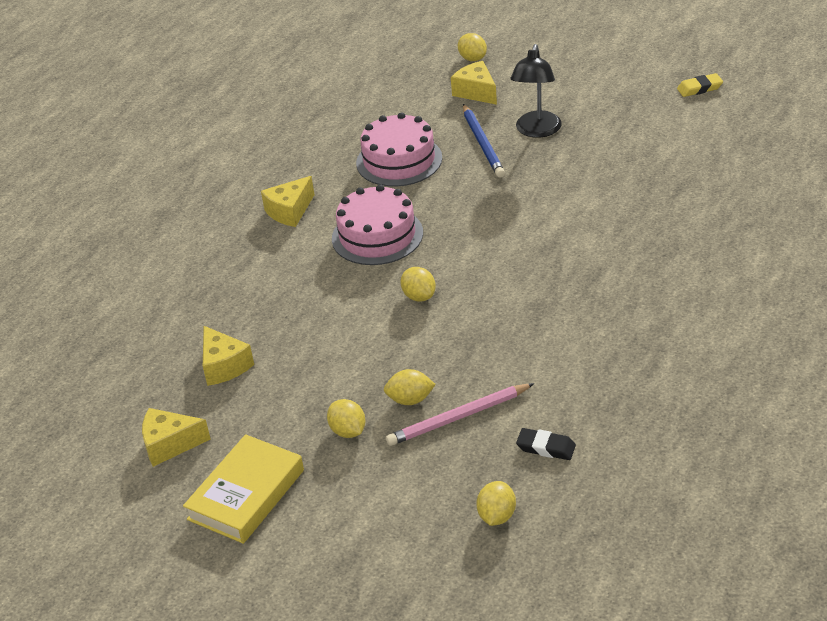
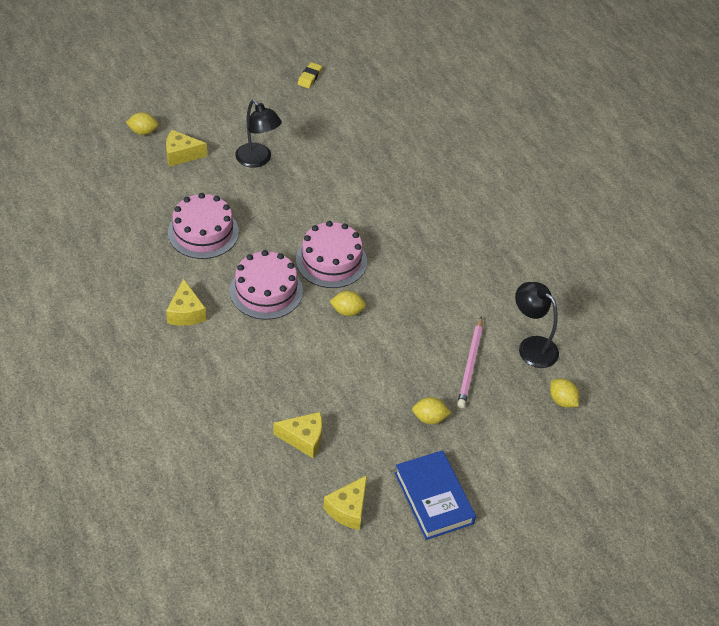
camera: 60 degrees left, 10 degrees up
(246, 495) = (433, 498): yellow book -> blue book
(410, 400) = (433, 374): yellow lemon -> none
(471, 248) = (331, 260): none -> pink cake
(482, 143) = (238, 188): blue pencil -> none
(546, 447) = (531, 346): black eraser -> black lamp

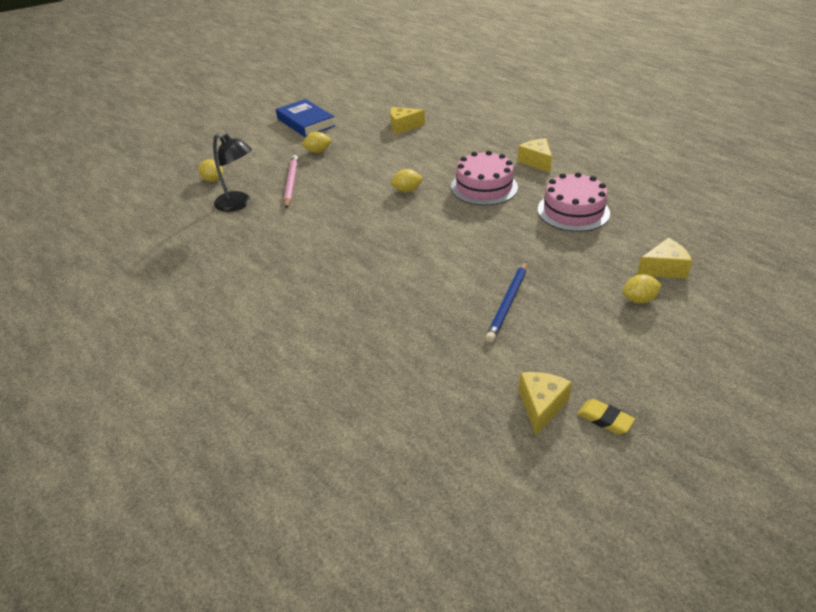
camera: 170 degrees right, 10 degrees down
(143, 132) = (731, 280): yellow lemon -> yellow lemon (639, 300)
(258, 160) = (579, 285): black lamp -> none
(309, 77) = (605, 419): yellow eraser -> yellow eraser turned 60 degrees counterclockwise
(320, 162) = (508, 303): none -> blue pencil
(331, 260) = (440, 219): pink cake -> none
(348, 509) = (359, 109): yellow cheese -> yellow cheese (541, 406)

